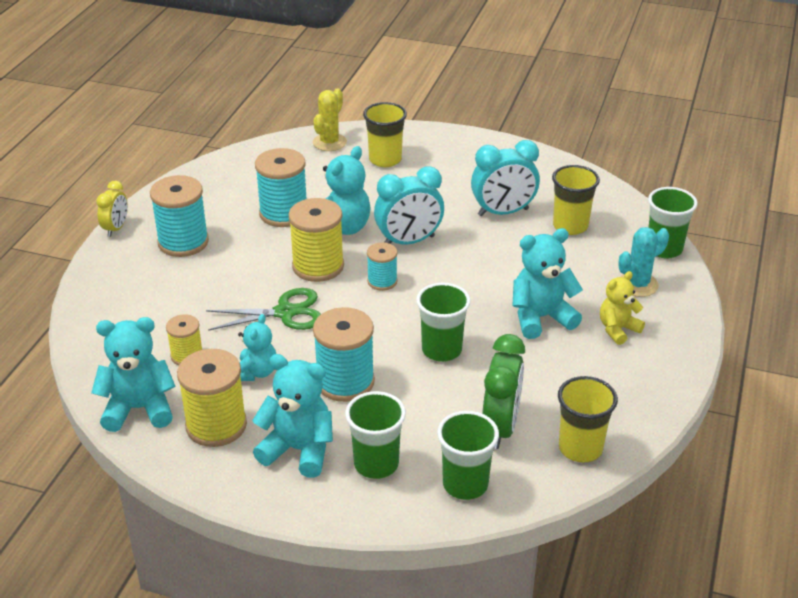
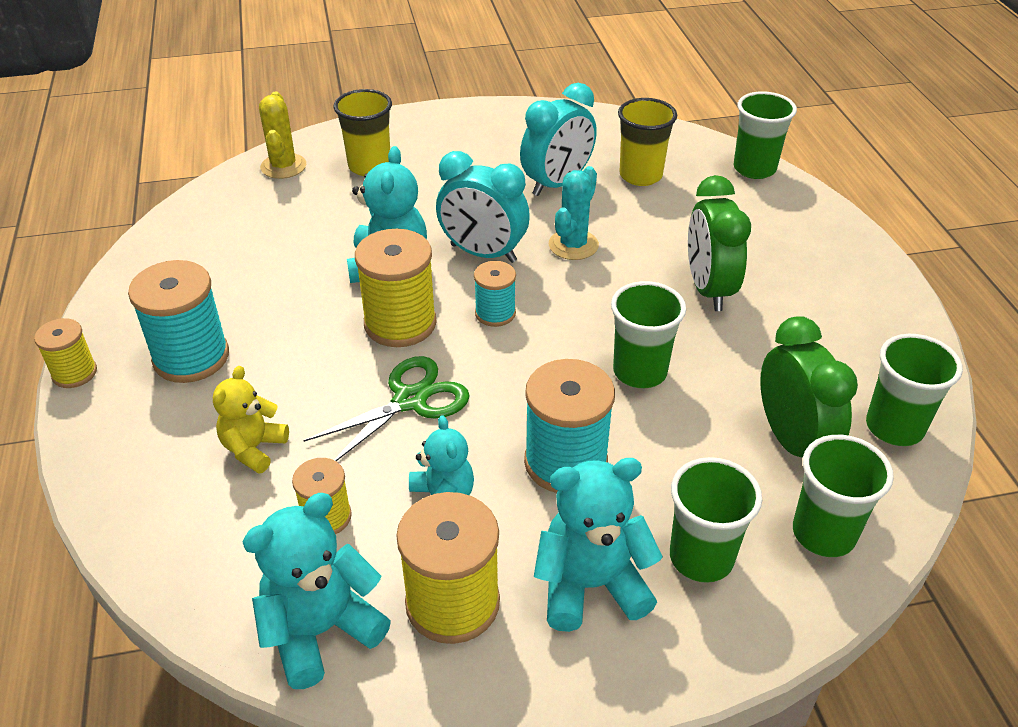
camera: 30 degrees left, 5 degrees up
(116, 228) = (74, 373): yellow clock -> yellow spool
(283, 213) = (298, 272): turquoise spool -> none
(409, 241) = (483, 253): turquoise clock -> turquoise clock turned 75 degrees clockwise
(541, 318) = (708, 289): turquoise teddy bear -> green clock
(580, 448) = (894, 427): yellow cup -> green cup
(618, 329) = (796, 272): yellow teddy bear -> yellow teddy bear (253, 448)
(638, 284) = (767, 215): turquoise cactus -> turquoise cactus (573, 245)

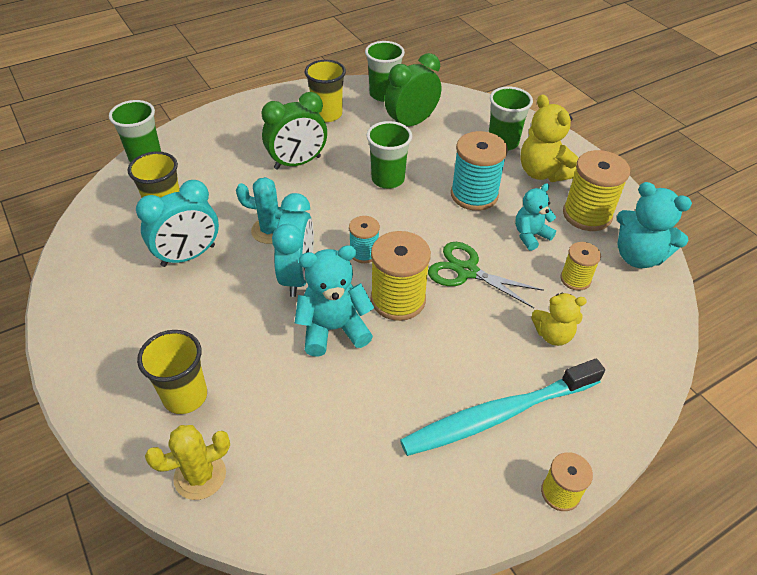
camera: 110 degrees left, 5 degrees up
(191, 357) = (497, 415): turquoise spool -> turquoise toothbrush
(557, 184) = (188, 256): turquoise clock -> turquoise clock turned 120 degrees clockwise
(590, 585) = (543, 173): turquoise teddy bear -> yellow teddy bear
(823, 534) = (464, 110): green cup -> none
(834, 342) = (327, 114): none -> yellow cup

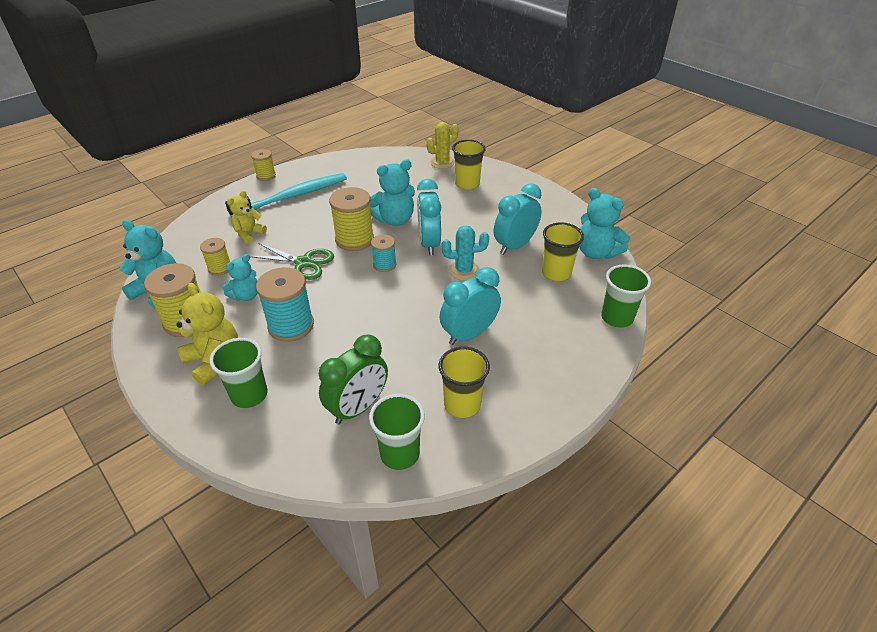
camera: 170 degrees right, 5 degrees down
(95, 231) = (596, 252): none -> turquoise teddy bear
(297, 163) = (469, 334): green clock -> turquoise clock
(388, 179) = (375, 329): green cup -> none
(553, 335) = (249, 234): yellow teddy bear -> yellow teddy bear turned 45 degrees counterclockwise

